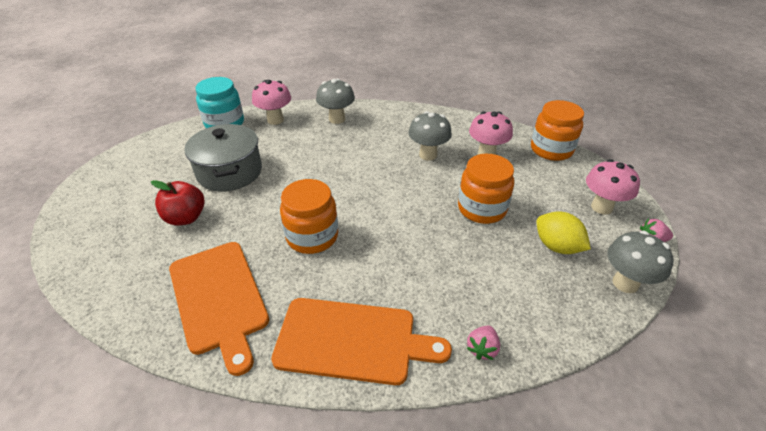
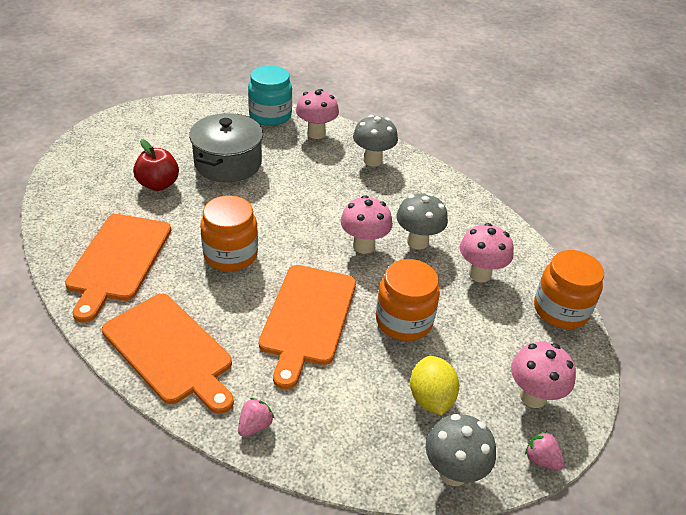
camera: 35 degrees right, 0 degrees up
(398, 176) = (363, 246): none -> pink mushroom
(422, 246) = (307, 318): none -> orange cutting board
(482, 349) = (255, 426): pink strawberry -> pink strawberry turned 150 degrees clockwise

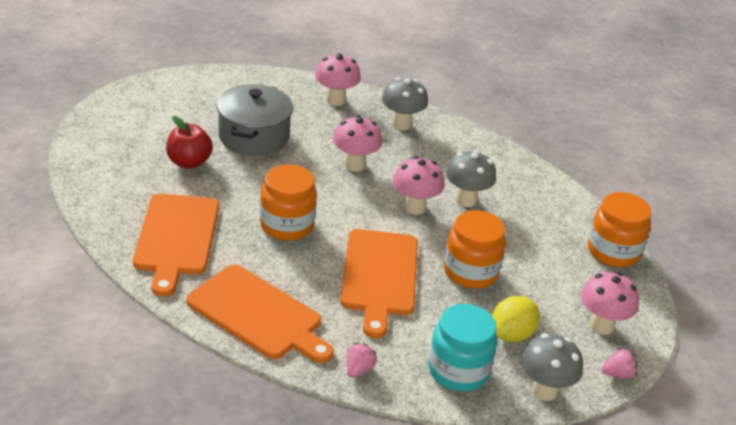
camera: 10 degrees left, 5 degrees down
(270, 116) = (281, 84): turquoise jar -> turquoise jar (458, 371)
(431, 398) = (511, 335): yellow lemon -> yellow lemon turned 60 degrees clockwise
(480, 274) = (532, 225): pink mushroom -> pink mushroom (355, 165)
(541, 459) = (618, 374): pink strawberry -> pink strawberry turned 135 degrees clockwise

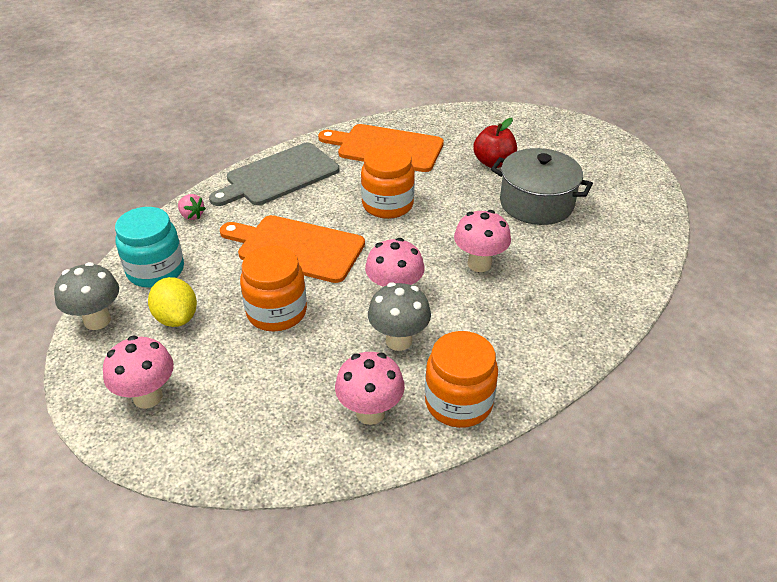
camera: 110 degrees right, 5 degrees up
(258, 315) = (278, 176): orange cutting board -> grey cutting board
(335, 100) = (615, 272): pink mushroom -> pink mushroom (370, 412)
(401, 124) = (564, 319): grey mushroom -> none
(613, 251) = (259, 460): orange jar -> orange jar (458, 402)
(618, 374) = (78, 385): pink strawberry -> none

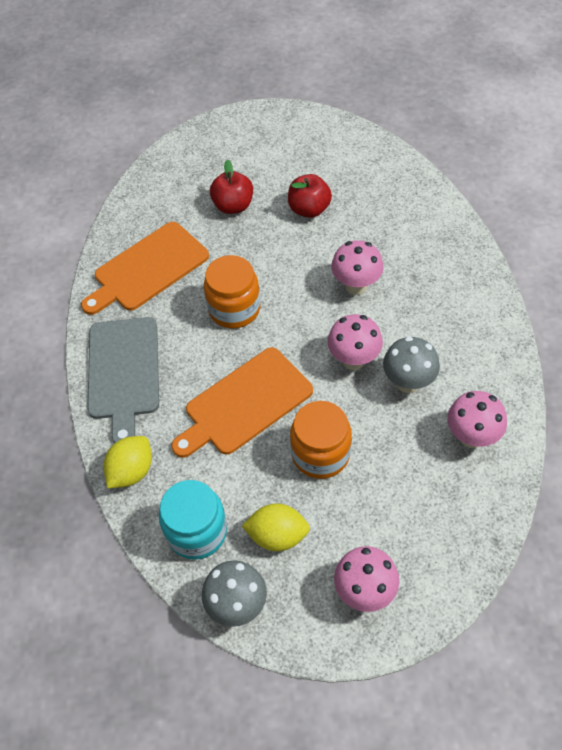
camera: 55 degrees left, 15 degrees up
(191, 215) = (131, 471): pink strawberry -> yellow lemon
(458, 402) = (492, 376): orange jar -> none
(536, 203) = (309, 209): grey pot -> red apple

